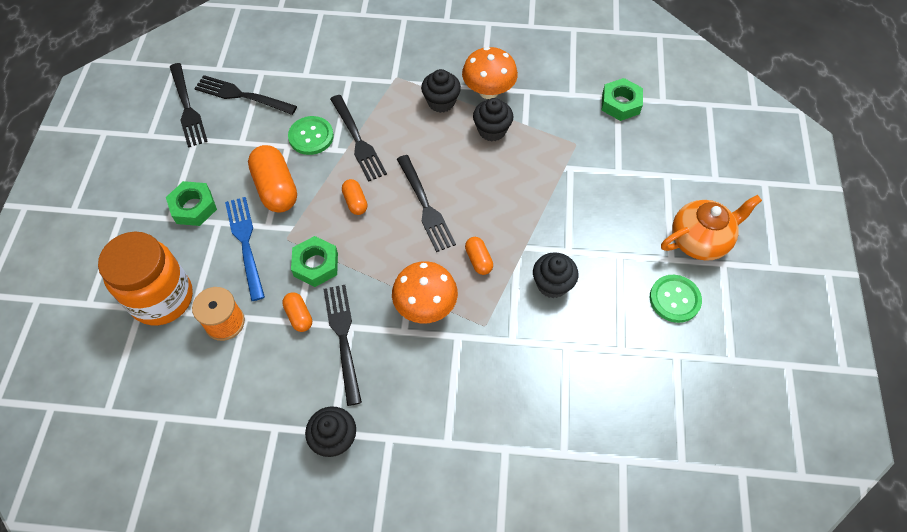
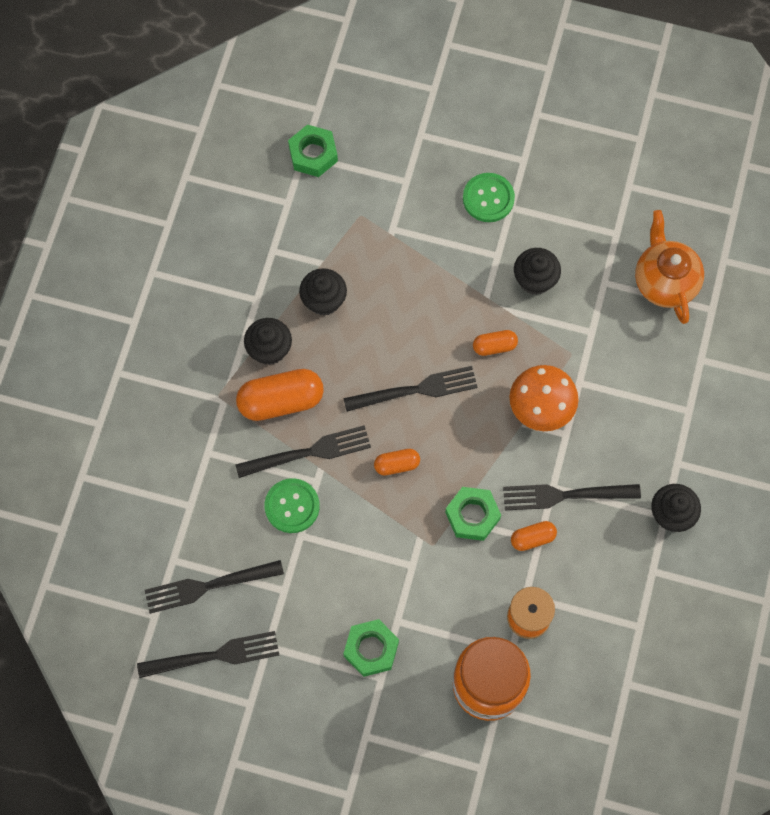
camera: 80 degrees left, 10 degrees up
(242, 95) = (208, 586): black fork -> black fork turned 45 degrees clockwise
(245, 244) = (432, 591): blue fork -> none
(276, 188) = (361, 552): orange capsule -> orange capsule (281, 401)
(488, 91) = (264, 293): orange mushroom -> none
(674, 299) = (569, 170): green button -> green button (488, 198)
(699, 240) = (507, 127): orange teapot -> orange teapot (664, 281)

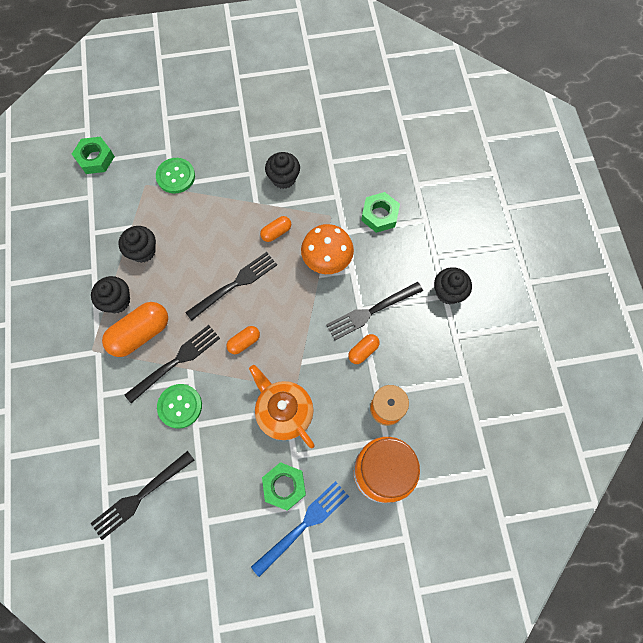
camera: 25 degrees left, 0 degrees up
(214, 655) = (166, 549): black fork -> none
(373, 700) = (303, 525): none -> blue fork
(472, 515) = (314, 354): green nut -> green nut (379, 215)
(488, 198) = (228, 140): green button -> green button (176, 176)
(664, 281) = (369, 145): orange teapot -> orange teapot (284, 412)

